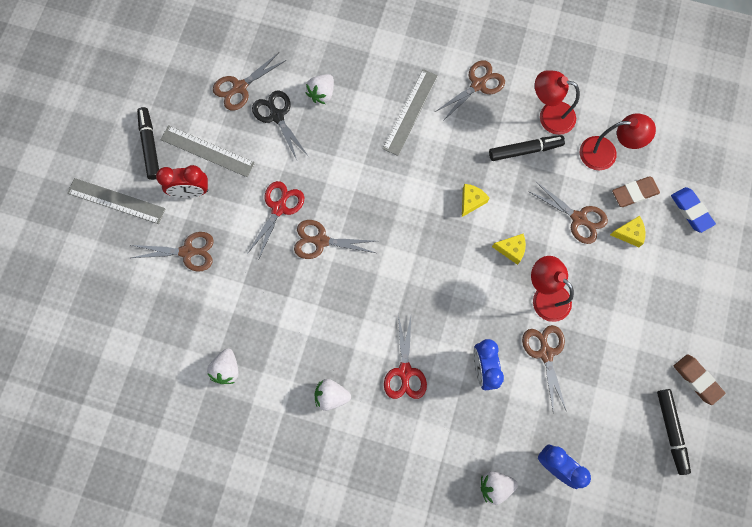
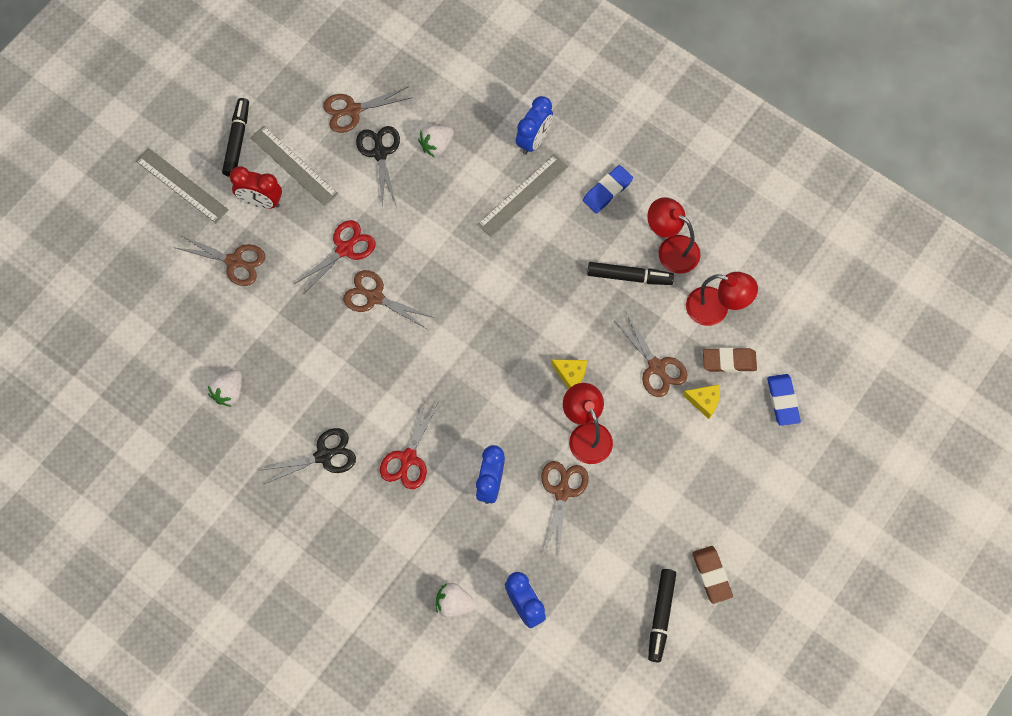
camera: 20 degrees right, 5 degrees down
(331, 396) = (323, 456): white strawberry -> black scissors
(401, 63) = (534, 140): none -> blue clock
(471, 201) = (549, 310): yellow cheese -> none
(478, 85) = (607, 191): brown scissors -> blue eraser

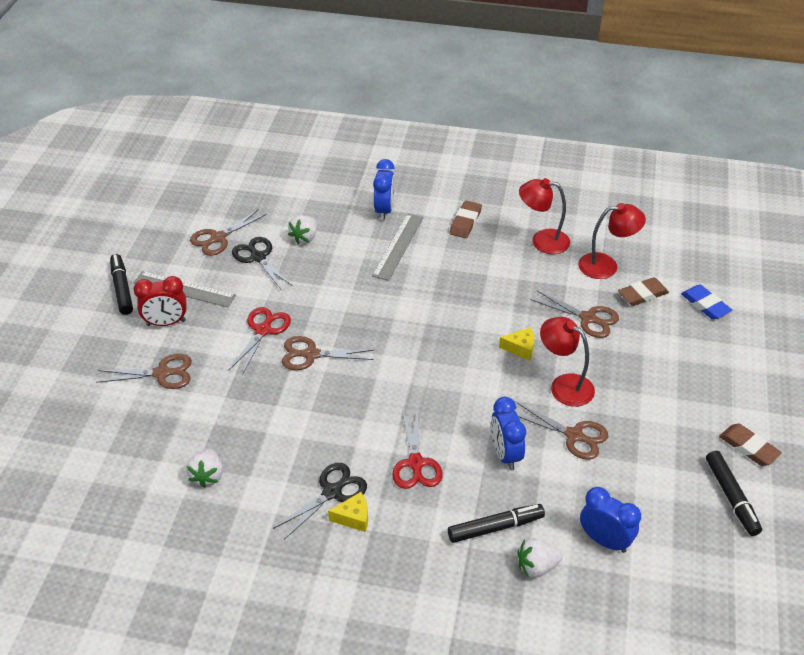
camera: 25 degrees left, 25 degrees down
(182, 185) = (83, 335): grey ruler -> none
(562, 492) = (574, 435): brown scissors -> brown scissors turned 135 degrees clockwise
(607, 191) = (465, 222): blue eraser -> brown eraser
(629, 276) = (522, 268): black marker -> black marker (495, 527)
(704, 401) = (644, 327): yellow cheese -> yellow cheese (353, 517)

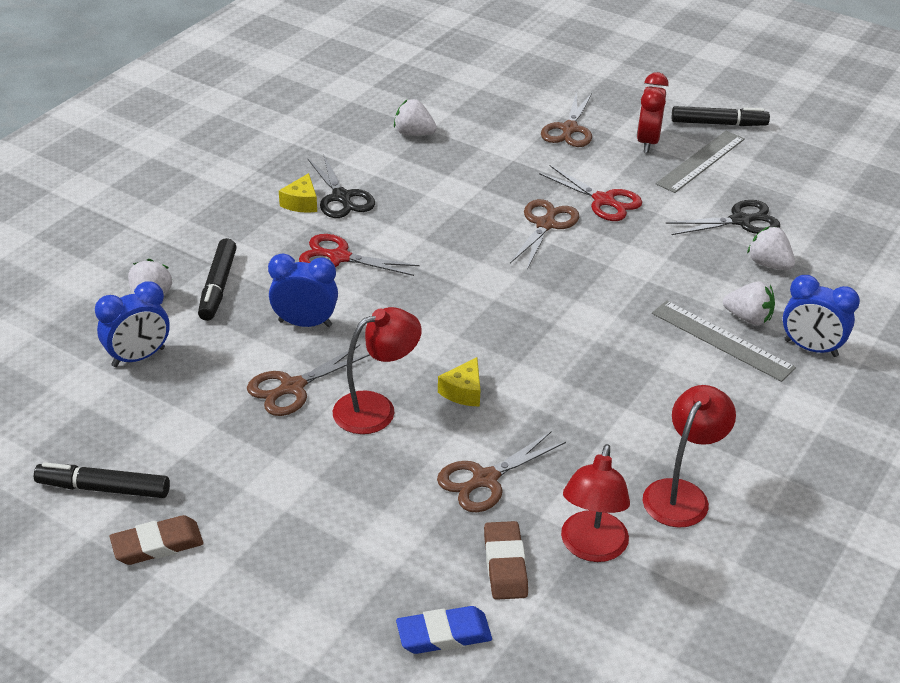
camera: 110 degrees right, 5 degrees down
(218, 238) = (791, 199): brown scissors -> none
(369, 238) = (748, 318): none -> white strawberry
(465, 222) = (757, 423): brown eraser -> none

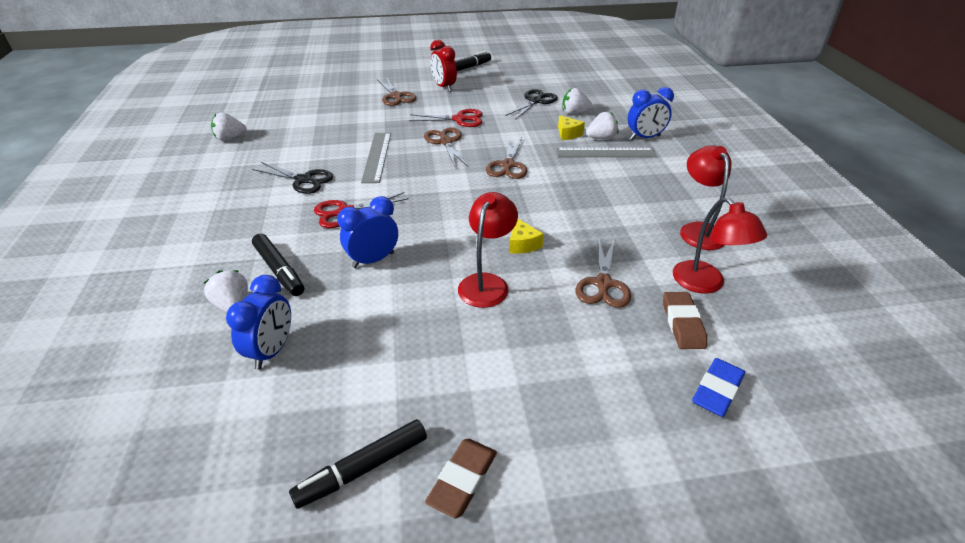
camera: 40 degrees left, 0 degrees up
(292, 387) = (416, 302): brown scissors -> brown scissors (508, 165)
(301, 203) = (279, 194): yellow cheese -> yellow cheese (568, 134)
(414, 133) = (307, 131): white strawberry -> white strawberry (230, 138)
(505, 564) = (682, 323): brown eraser -> brown eraser turned 45 degrees clockwise
(701, 161) = (481, 85): grey ruler -> grey ruler (377, 156)

